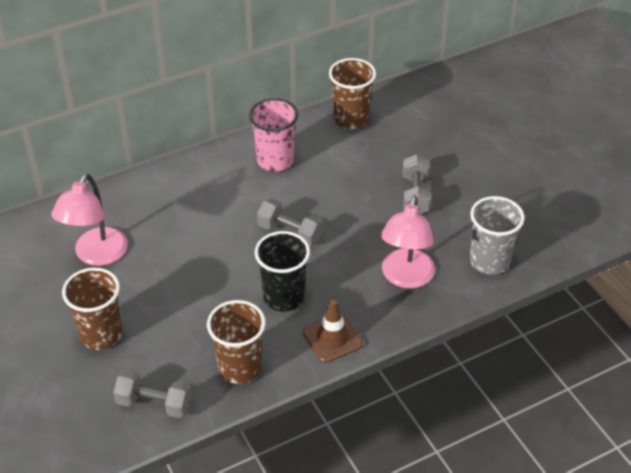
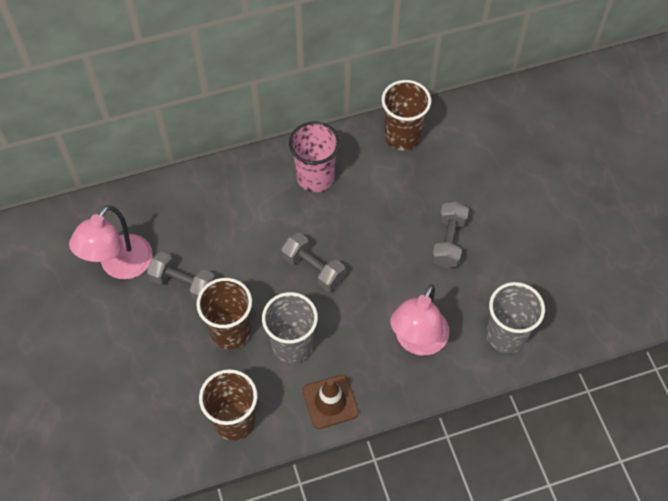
camera: 10 degrees right, 15 degrees up
(101, 334) = (109, 360): brown cup -> brown cup (230, 331)
(154, 403) = (147, 448): grey dumbbell -> grey dumbbell (183, 284)
(283, 297) = (292, 345): black cup -> grey cup

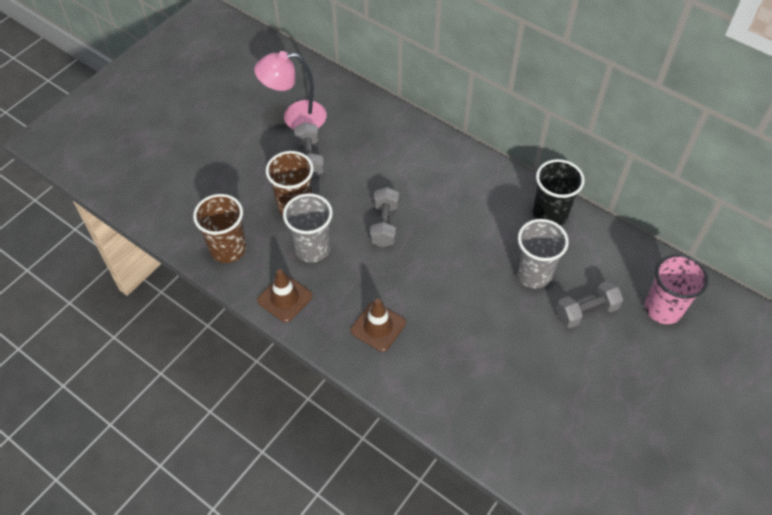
camera: 55 degrees right, 5 degrees down
(315, 177) = (462, 181): pink cup -> pink cup (663, 308)
(402, 136) = (550, 214): brown cup -> black cup
(417, 341) = (378, 327): pink lamp -> brown traffic cone
(448, 242) = (483, 298): grey dumbbell -> grey dumbbell (586, 311)
(506, 335) = (433, 386): grey cup -> grey cup (533, 273)

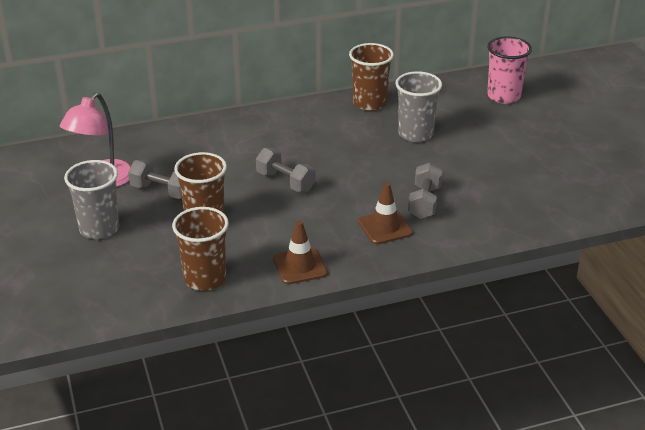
camera: 55 degrees left, 20 degrees down
(312, 248) = (264, 229): grey cup -> grey cup (99, 229)
(550, 214) = (369, 103): black cup -> brown cup
(586, 311) = (473, 127): grey dumbbell -> grey dumbbell (424, 202)

